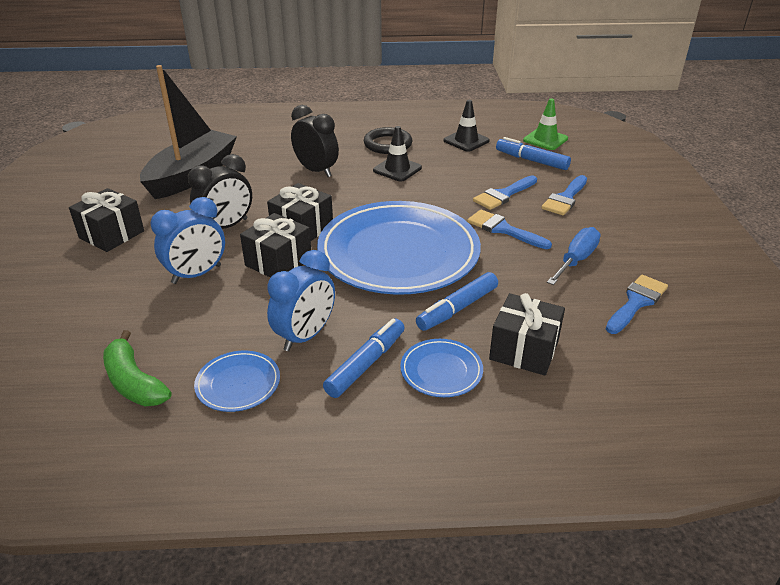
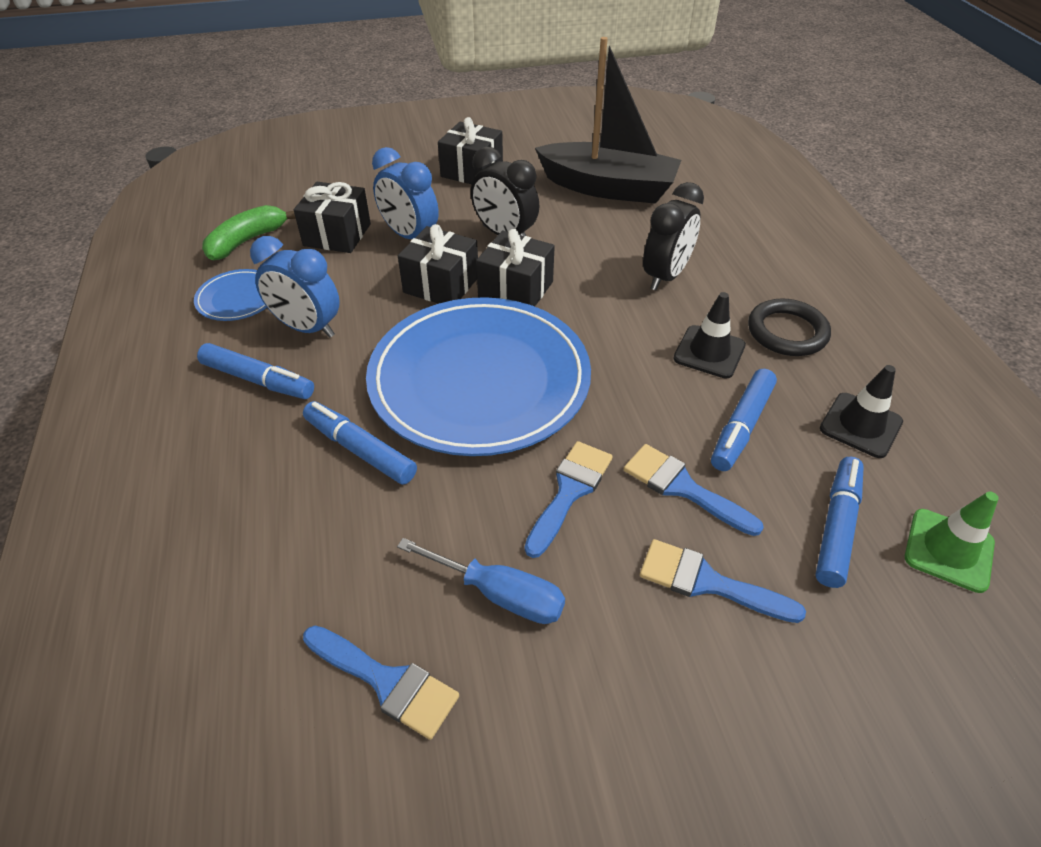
camera: 80 degrees right, 10 degrees up
(441, 370) = (241, 444): blue plate -> none
(461, 171) = (741, 427): none -> blue marker
(524, 350) = (273, 524): black gift -> black gift (337, 235)

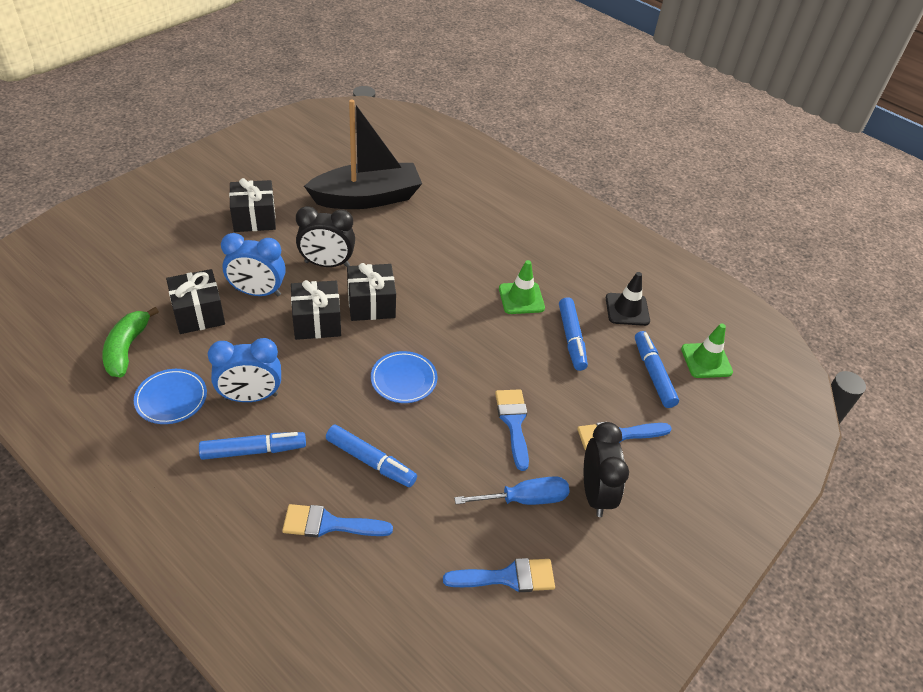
camera: 40 degrees left, 0 degrees up
(360, 449) = (371, 461): blue marker -> blue marker turned 150 degrees counterclockwise
(479, 380) = (404, 379): blue plate -> blue plate, size x0.41
(665, 276) = (457, 255): black clock -> black clock (595, 493)
(682, 488) = (568, 390): blue brush -> blue brush (329, 524)
(709, 352) = (521, 298): black traffic cone -> green traffic cone
(787, 332) = (553, 266): black ring -> none

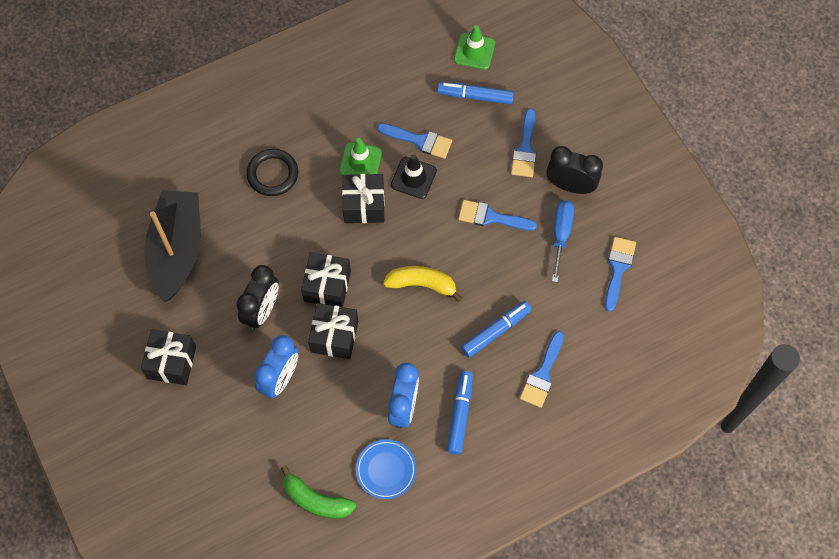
camera: 65 degrees left, 20 degrees up
(198, 313) = (291, 434): black gift -> black gift (364, 205)
(404, 379) = (422, 284): blue plate -> yellow banana
(473, 240) = (272, 174): none -> black ring
(571, 339) = (419, 141): blue marker -> blue brush
(627, 309) = (401, 84): black traffic cone -> black traffic cone (413, 178)

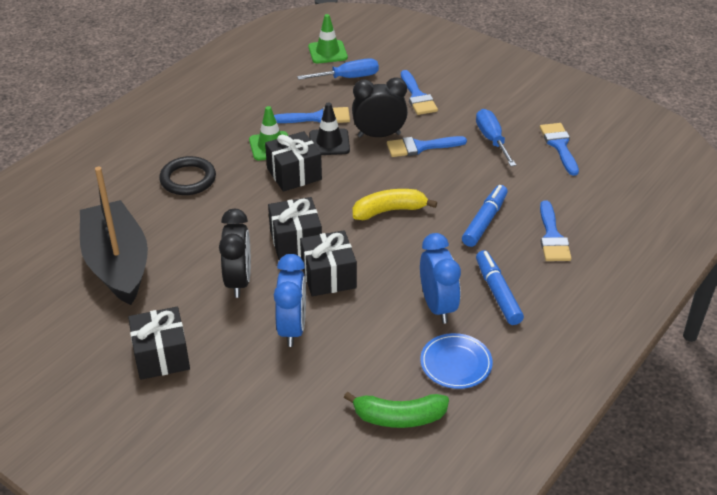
camera: 25 degrees left, 25 degrees down
(475, 96) = (348, 77): blue marker -> blue screwdriver
(570, 186) = (475, 107): black clock -> black clock (379, 135)

